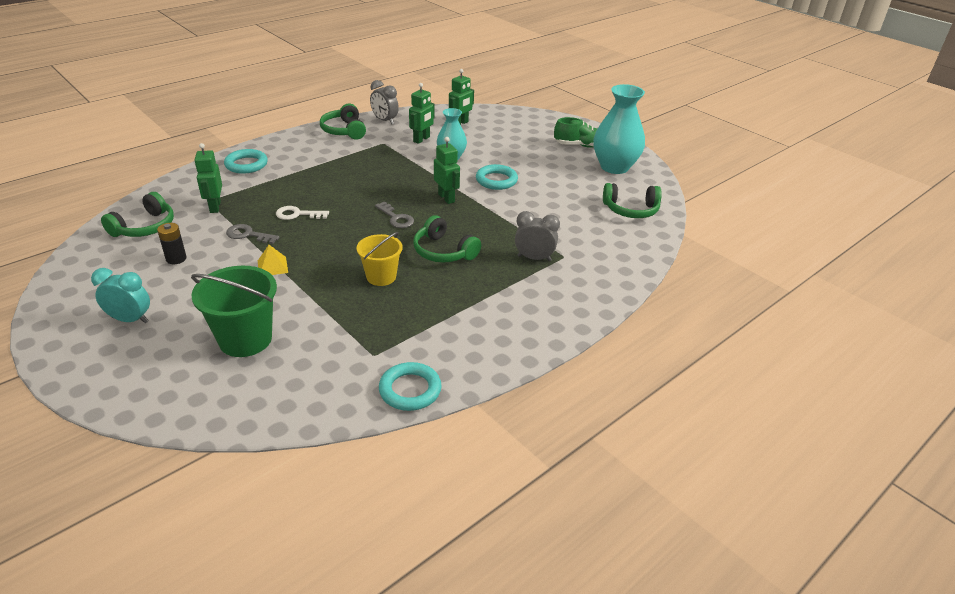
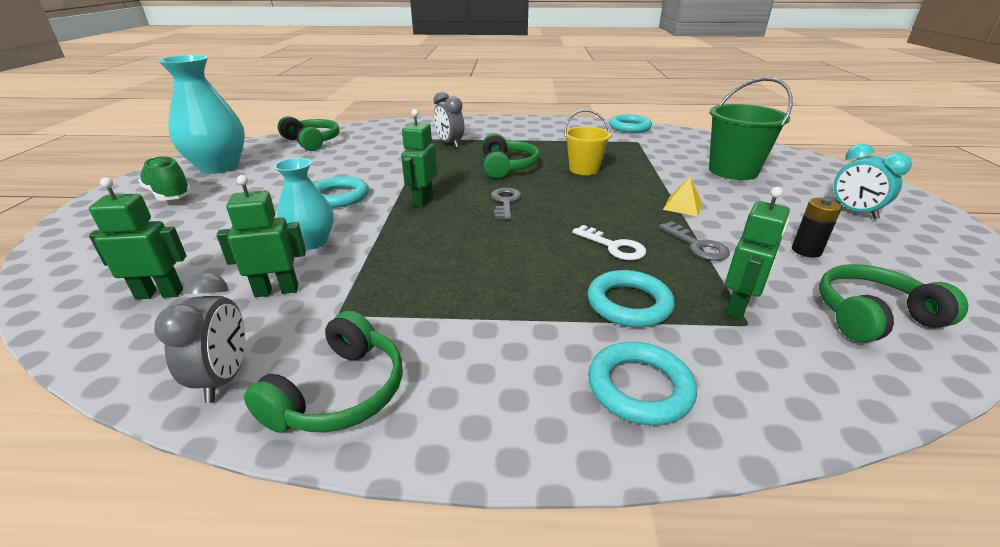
camera: 135 degrees left, 5 degrees down
(268, 189) = (629, 304): none -> turquoise ring

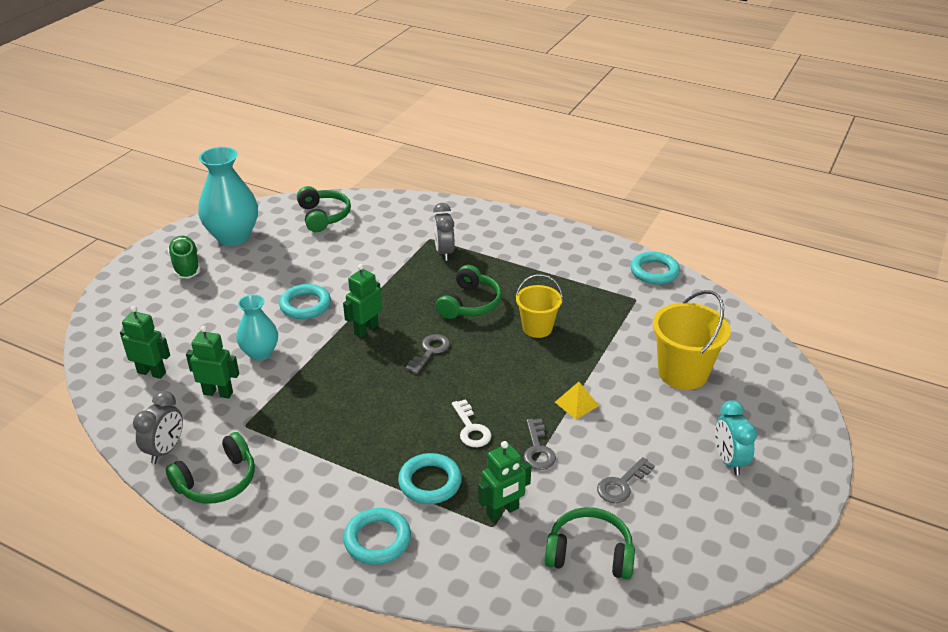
camera: 25 degrees right, 5 degrees up
(733, 171) = (683, 373): green bucket -> yellow bucket
(806, 250) = (622, 484): black battery -> grey key

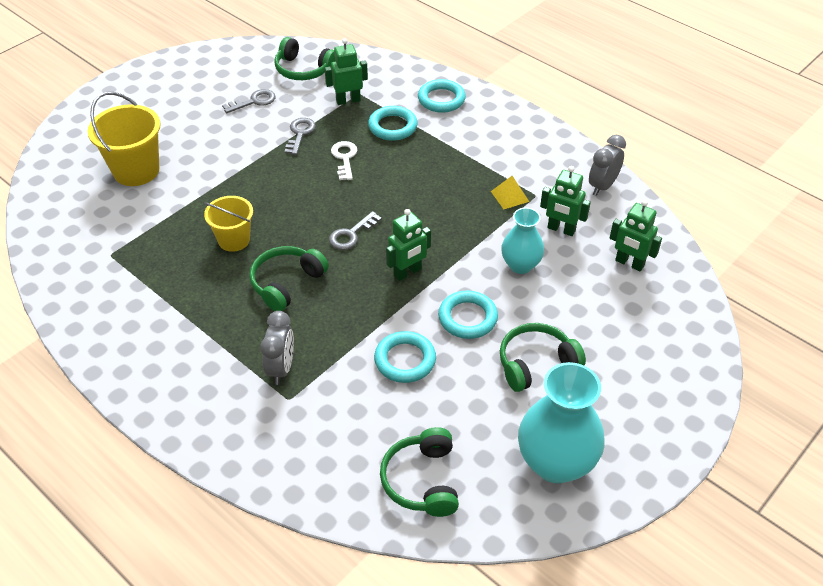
camera: 165 degrees left, 10 degrees up
(186, 266) = (615, 414): green shoe -> none
(217, 481) = (556, 155): green headphones -> green headphones (536, 364)
(576, 404) = (246, 162): yellow pyramid -> yellow pyramid (510, 196)
(654, 271) = (60, 286): turquoise ring -> turquoise ring (405, 360)
(729, 461) = (164, 102): turquoise clock -> none

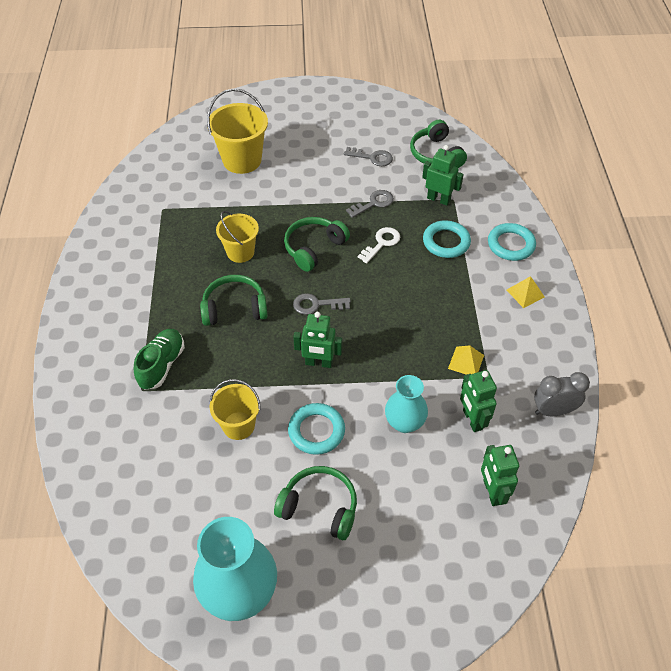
camera: 45 degrees right, 5 degrees up
(281, 368) = (162, 365): grey clock -> green shoe
(405, 360) = (238, 425): turquoise ring -> yellow bucket
(422, 480) = (146, 519): green headphones -> green headphones (314, 248)
(491, 125) = (525, 293): none -> yellow pyramid

